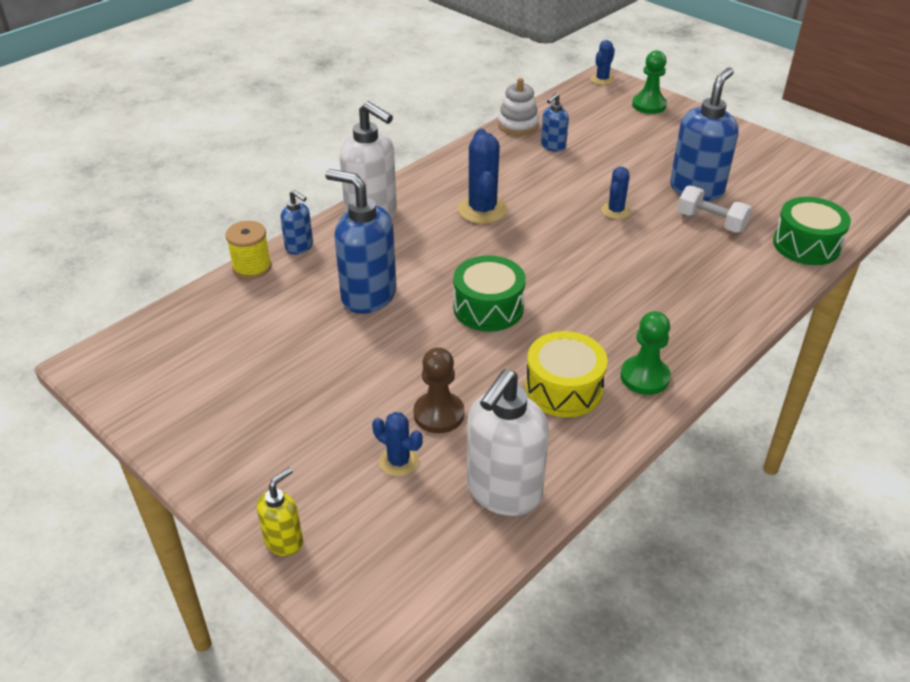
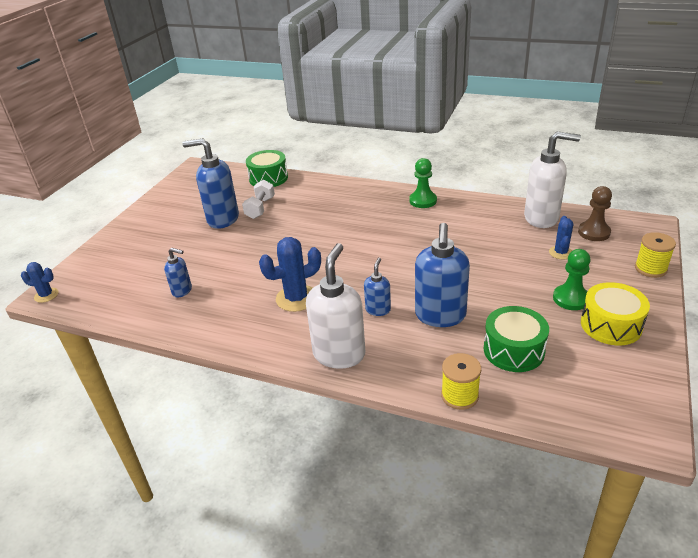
camera: 110 degrees left, 5 degrees down
(284, 541) = (650, 268): yellow soap dispenser -> yellow spool
(299, 247) = (411, 379): blue soap dispenser -> blue soap dispenser (378, 309)
(439, 414) = (514, 251): brown pawn -> brown pawn (594, 232)
(488, 308) = (409, 262): green drum -> green drum (513, 350)
(518, 125) = (148, 319): white stacking toy -> none
(563, 389) = (454, 220): yellow drum -> yellow drum (611, 325)
(615, 211) = (265, 242): blue cactus -> none
(649, 105) = (96, 261): green pawn -> green pawn (571, 299)

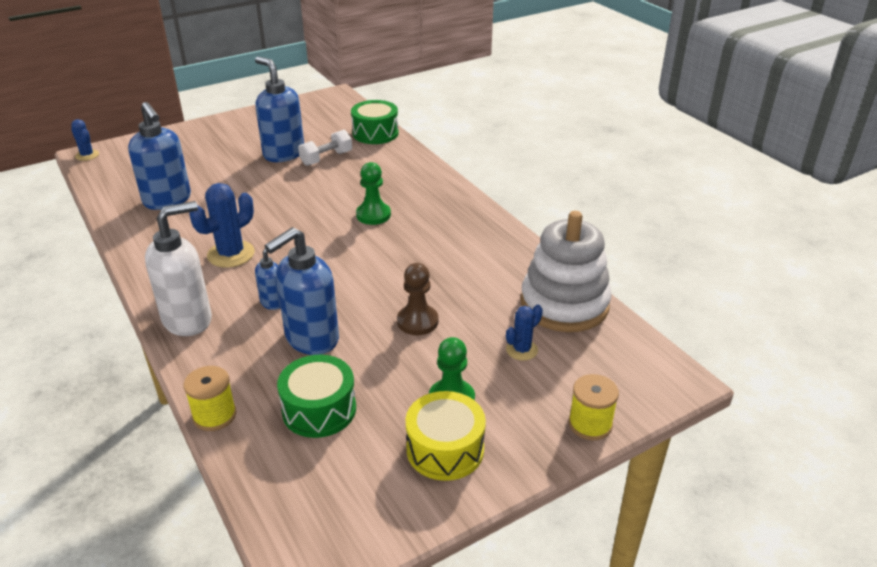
camera: 35 degrees right, 0 degrees up
(182, 291) = (167, 200): blue soap dispenser -> blue soap dispenser, size x1.93
(296, 298) = (231, 254): blue cactus -> blue cactus turned 60 degrees counterclockwise
(423, 201) = (475, 223): green pawn -> green pawn (373, 215)
(541, 218) = (564, 304): white soap dispenser -> white stacking toy
(594, 232) = (595, 350): brown pawn -> brown pawn (417, 321)

